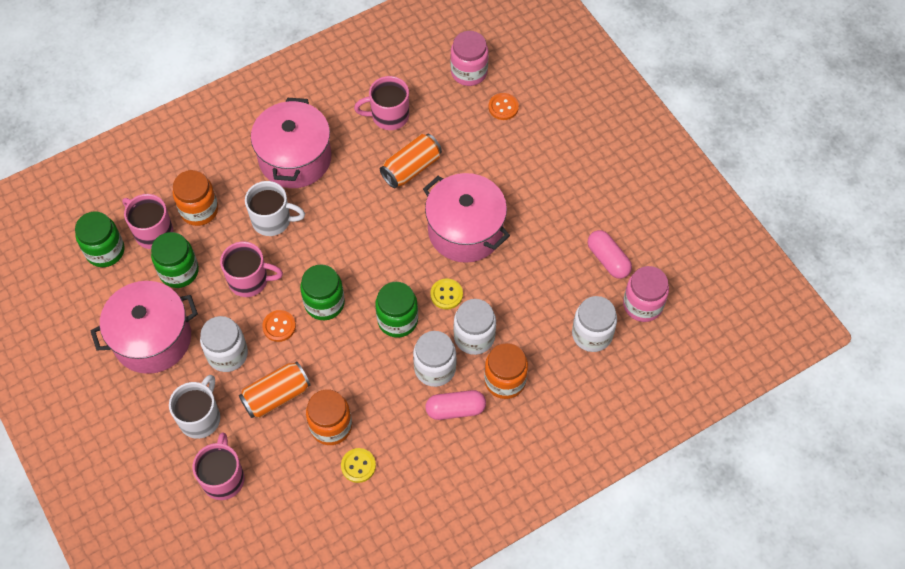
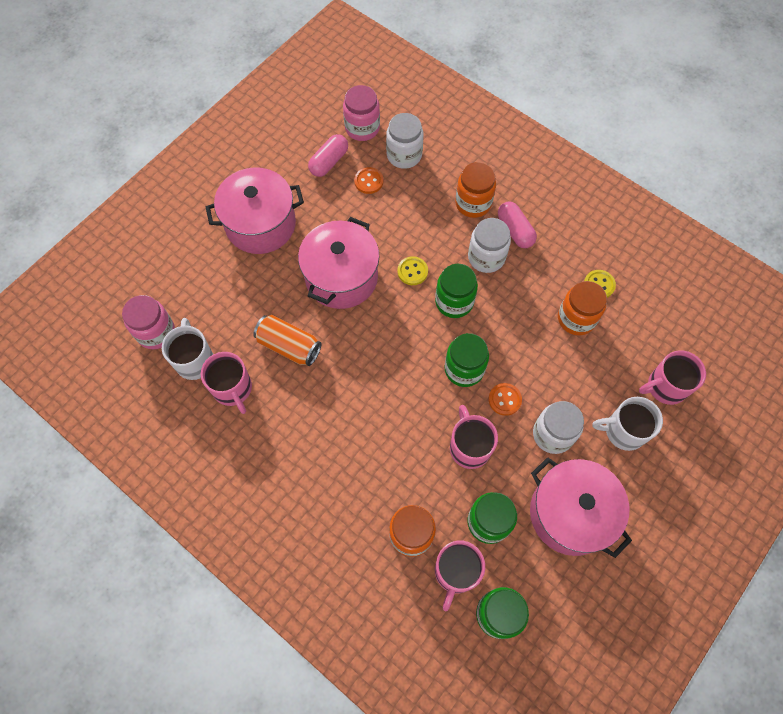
camera: 110 degrees left, 5 degrees up
(273, 220) = (395, 453): white mug -> white mug (194, 360)
(276, 396) = (571, 374): orange can -> none
(295, 158) = (314, 461): pink pot -> pink pot (260, 224)
(474, 337) = (444, 237): white jar -> none
(503, 107) = (191, 288): orange button -> orange button (368, 181)

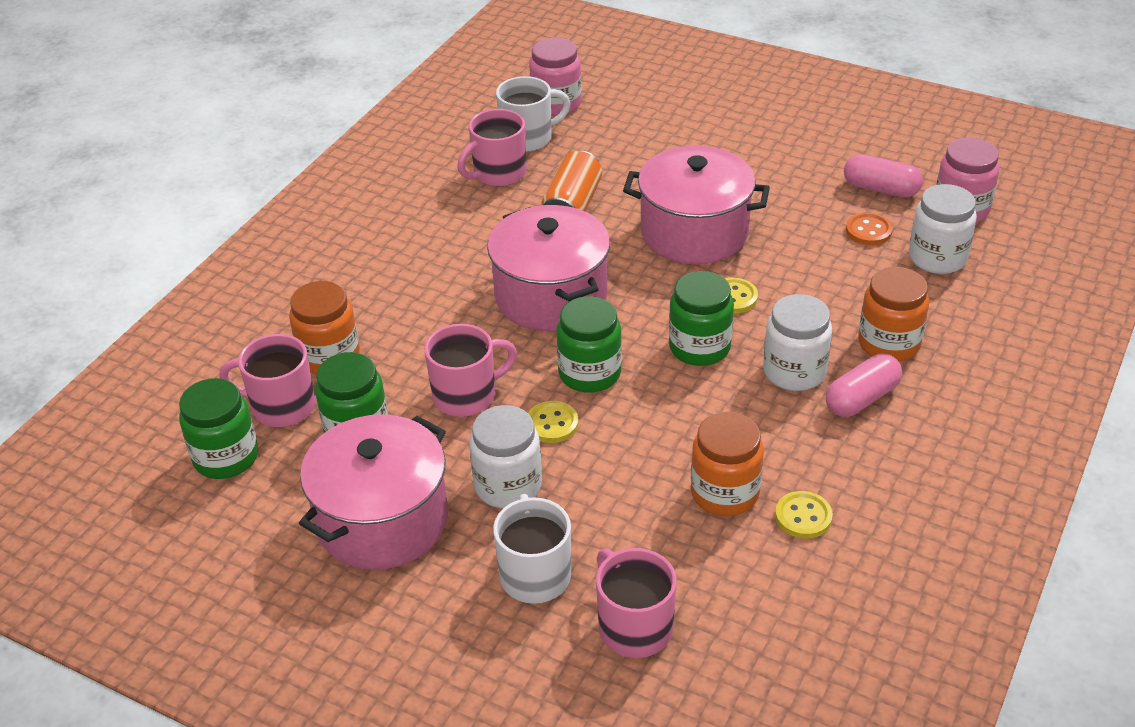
camera: 80 degrees right, 25 degrees down
(260, 224) = (745, 150): pink pot -> pink pot (551, 296)
(504, 399) = (552, 424): orange button -> yellow button

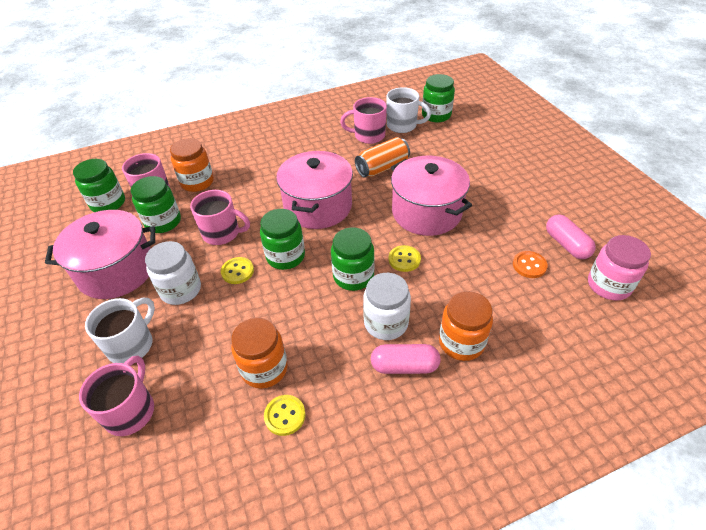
camera: 40 degrees right, 5 degrees up
(556, 104) = (436, 115): pink jar -> green jar
(937, 258) = (556, 307): white jar -> none

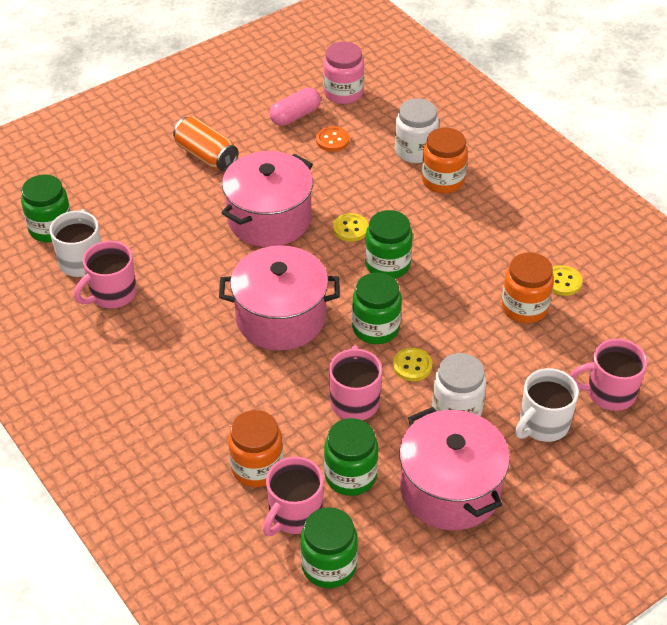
camera: 105 degrees left, 0 degrees up
(132, 345) = (543, 424): white mug -> white mug turned 60 degrees counterclockwise
(368, 136) = (112, 294): pink mug -> pink mug turned 60 degrees clockwise
(382, 168) = (188, 268): orange can -> orange can (206, 156)
(386, 323) = (439, 232): white jar -> white jar (415, 151)
(404, 366) = (482, 214): pink capsule -> none

